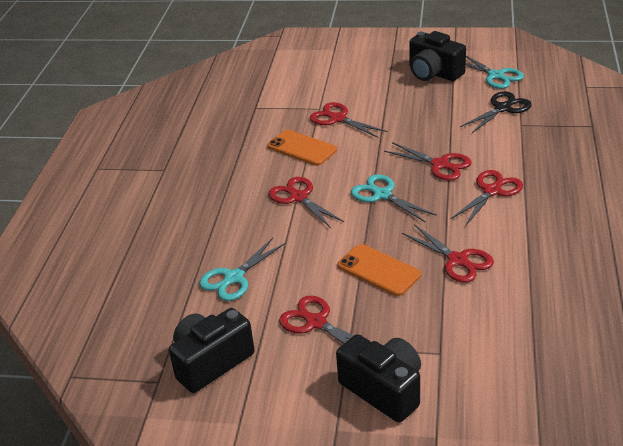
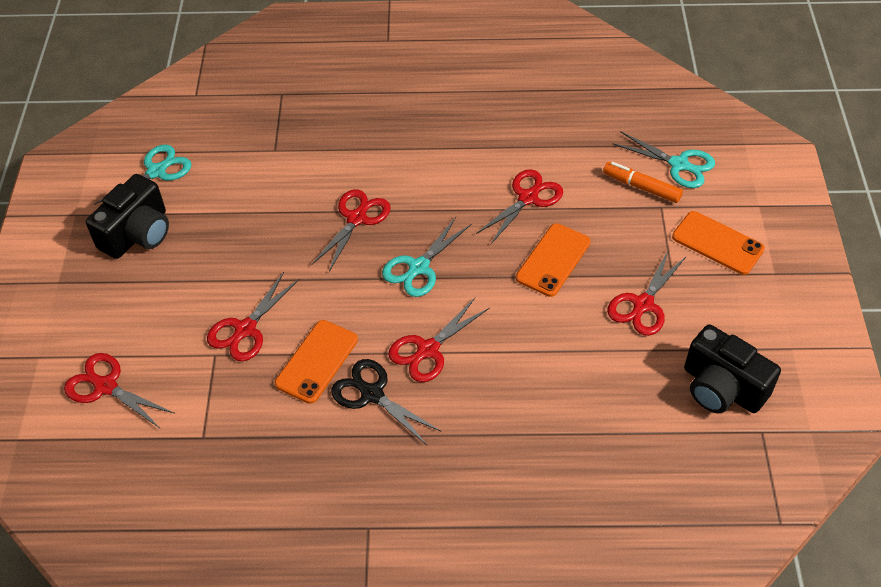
camera: 100 degrees left, 15 degrees up
(234, 278) = (587, 391): turquoise scissors -> turquoise scissors (678, 164)
(384, 389) = (717, 243): black camera -> orange phone
(469, 341) = (641, 187): none -> orange marker
(492, 191) = (407, 173): red scissors -> red scissors (106, 386)
(503, 108) = (237, 165): black scissors -> black scissors (372, 394)

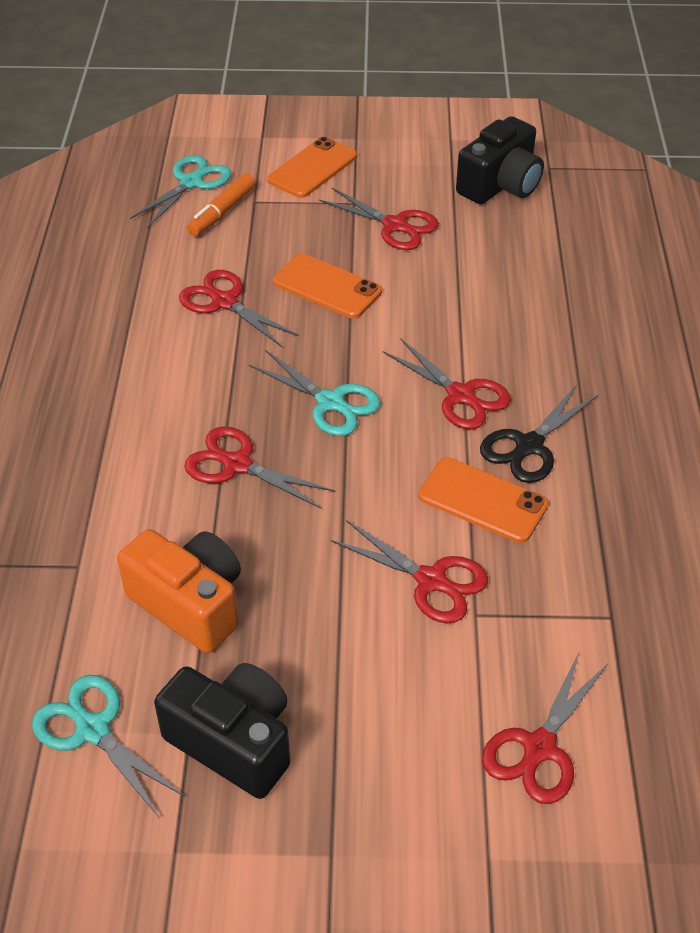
camera: 90 degrees left, 5 degrees down
(240, 205) = (190, 604): none -> orange camera

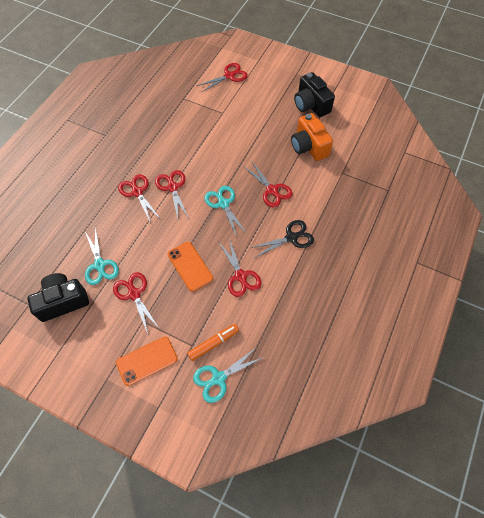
camera: 155 degrees left, 15 degrees up
(93, 730) = (350, 121): turquoise scissors -> turquoise scissors (100, 265)
(431, 580) = (229, 126): red scissors -> red scissors (137, 192)
(482, 500) = (195, 145): orange phone -> none
(529, 446) = (164, 158): black scissors -> black scissors (291, 238)

